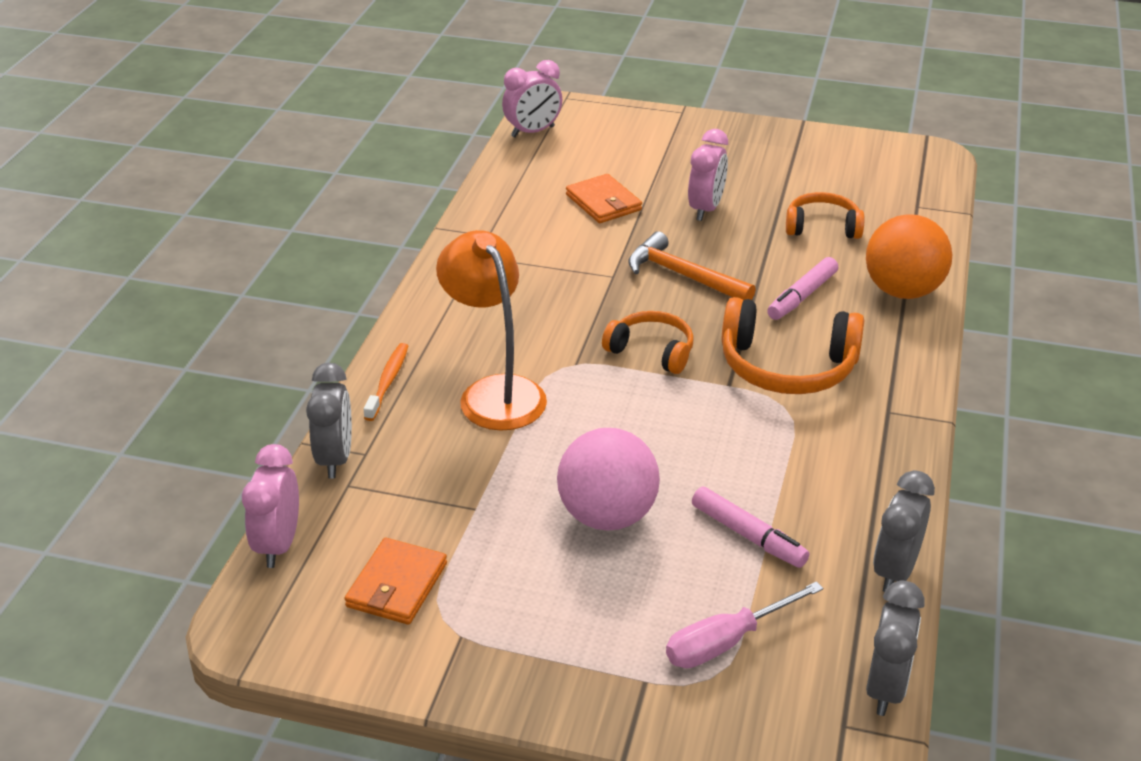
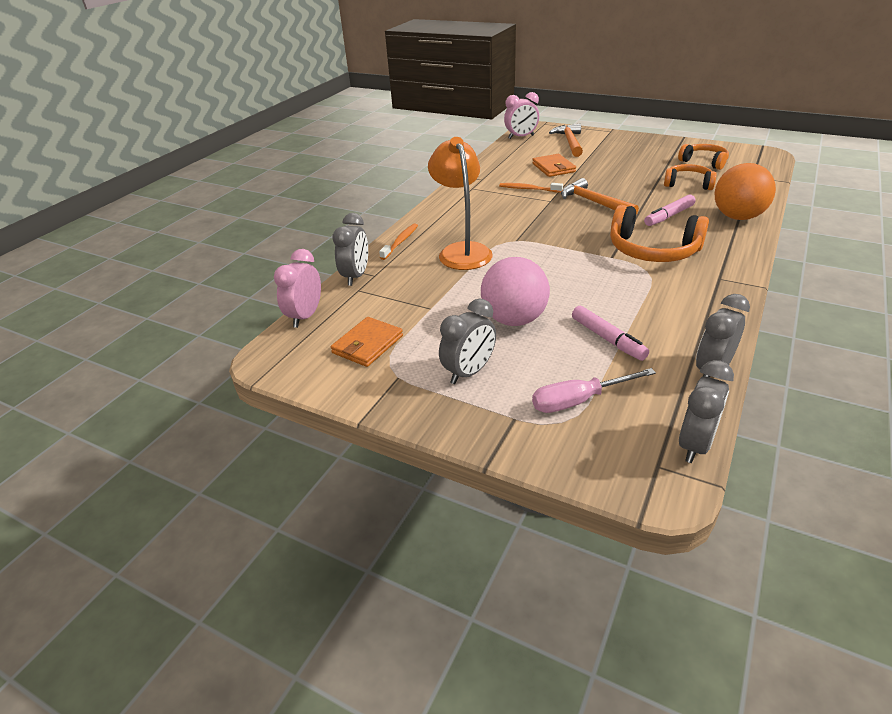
camera: 15 degrees right, 0 degrees up
(563, 615) = (469, 372): none -> grey clock
(572, 253) = (528, 189): none -> orange toothbrush
(619, 141) = (569, 142): none -> orange hammer
(651, 351) = (565, 237): orange headphones -> orange headphones (704, 162)
(705, 209) = (615, 173): pink clock -> none

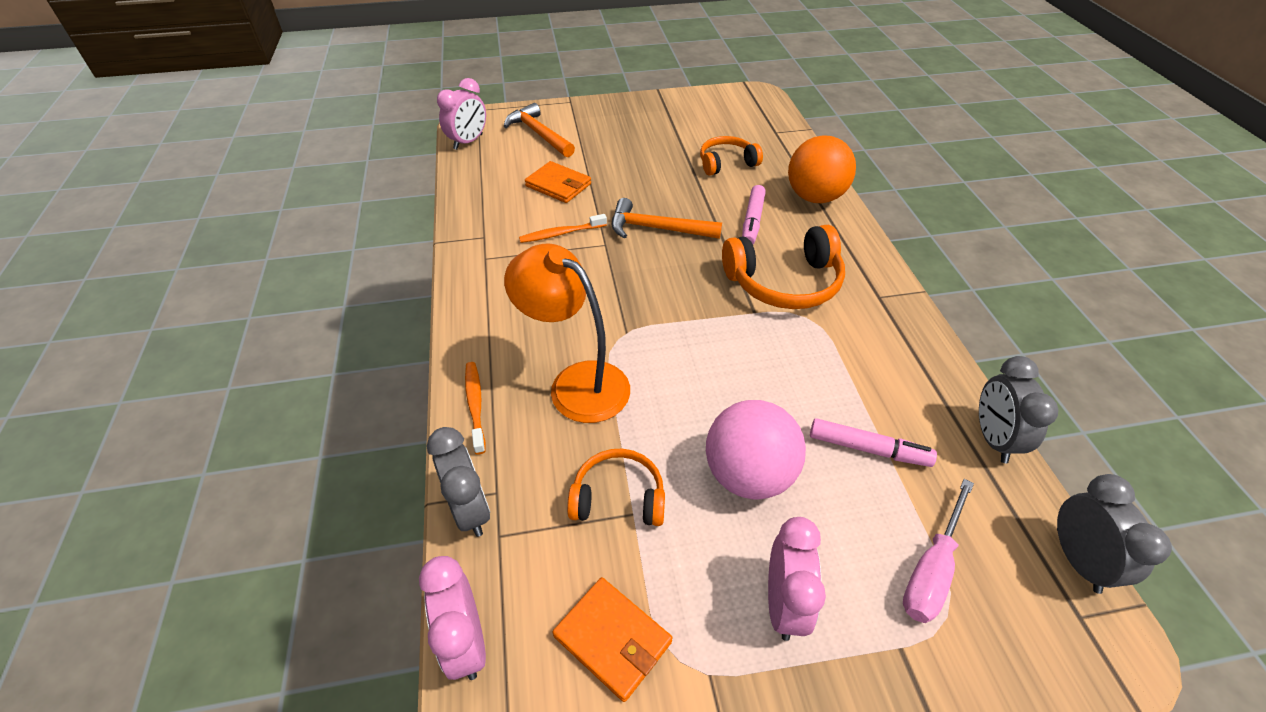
camera: 40 degrees left, 10 degrees up
(367, 344) = (612, 639): orange wallet -> orange wallet turned 45 degrees counterclockwise
(469, 372) = (783, 603): grey clock -> pink clock
(704, 162) = (712, 124): orange headphones -> orange headphones (618, 497)

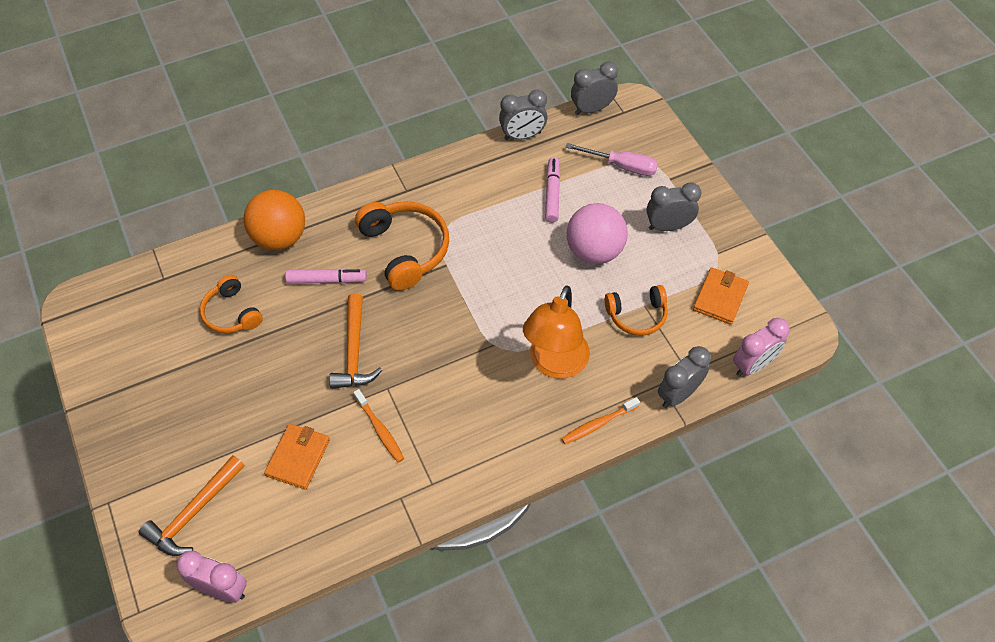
camera: 105 degrees left, 10 degrees up
(618, 497) = (637, 315): orange headphones -> orange headphones turned 90 degrees counterclockwise
(783, 603) = (668, 226): pink clock -> grey clock

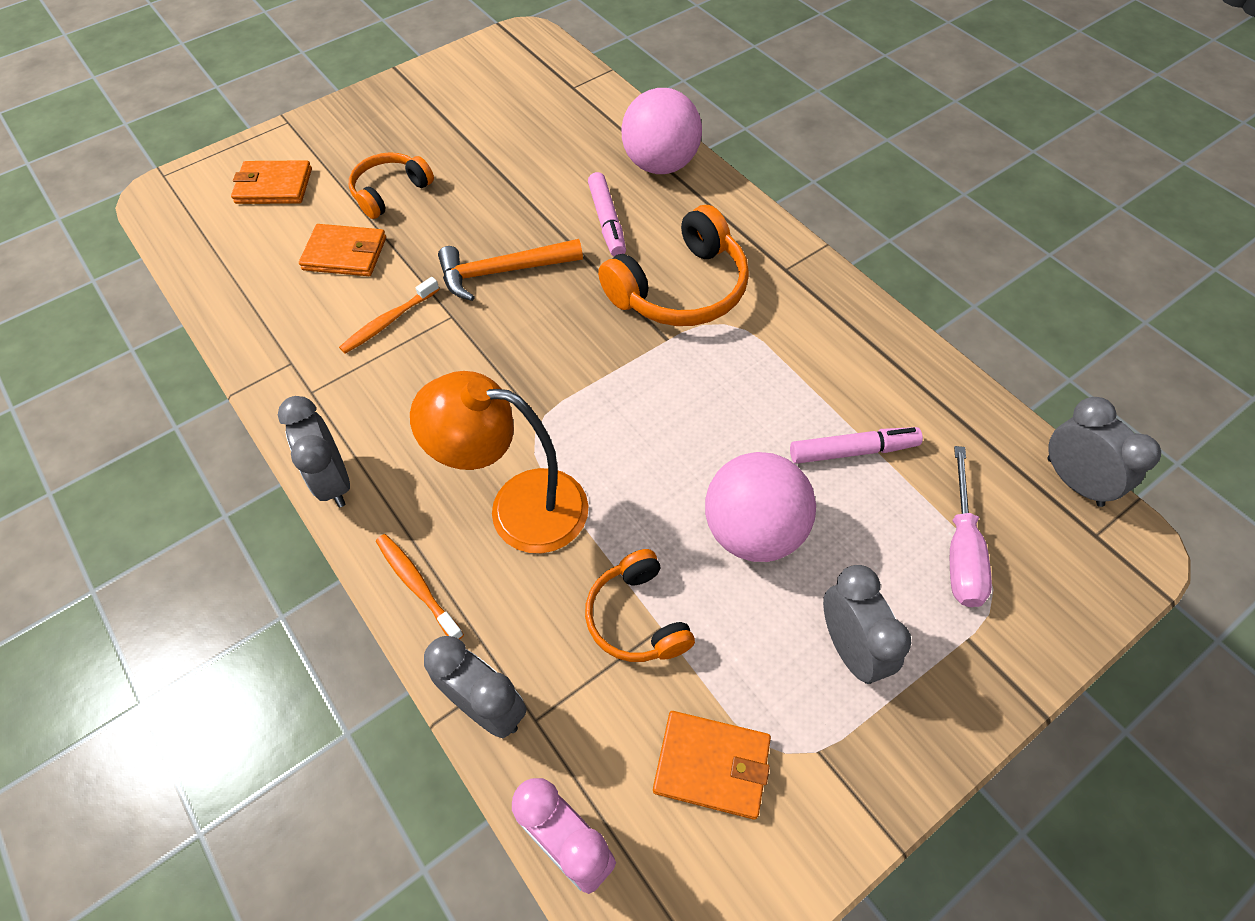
camera: 80 degrees right, 0 degrees up
(194, 513) = (273, 186): orange hammer -> orange wallet
(222, 589) = (181, 230): pink clock -> none
(232, 313) = (537, 151): orange headphones -> orange headphones (390, 192)
(280, 238) = (660, 164): orange ball -> pink ball
(522, 136) = (958, 389): grey clock -> grey clock (333, 481)

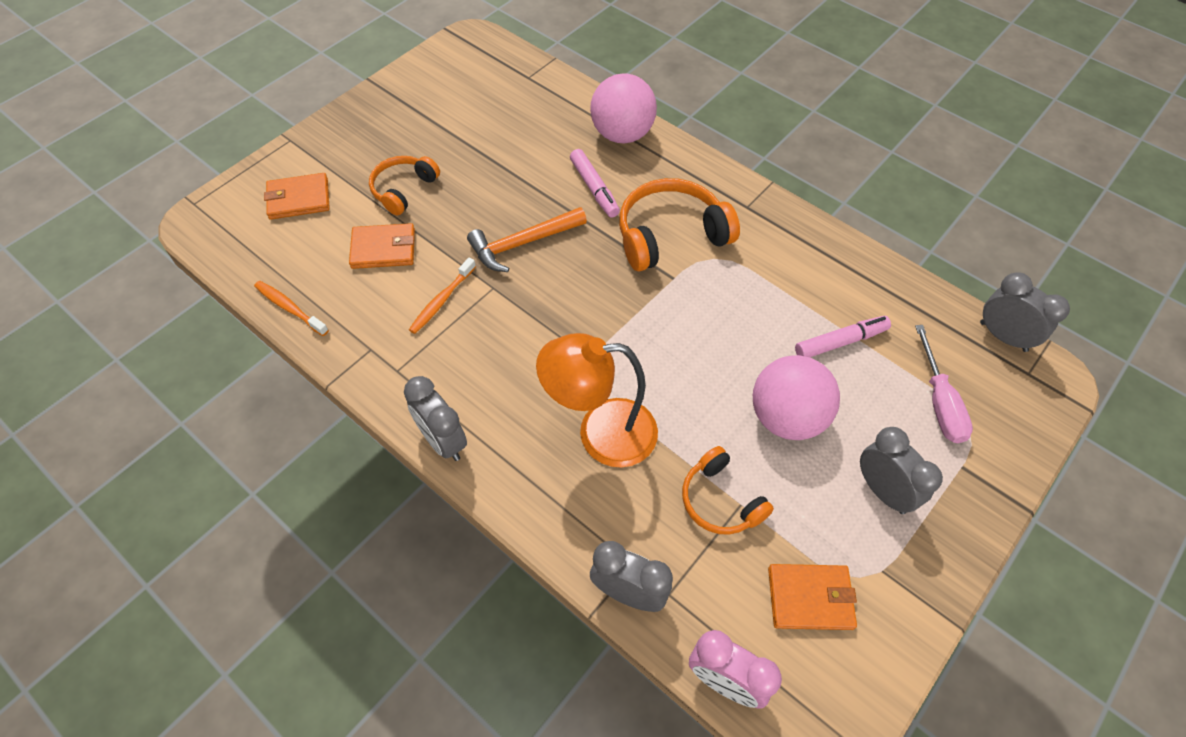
camera: 15 degrees left, 0 degrees up
(417, 585) = (541, 510): orange toothbrush -> orange toothbrush (290, 308)
(680, 289) = (670, 235): orange headphones -> orange headphones turned 150 degrees counterclockwise

